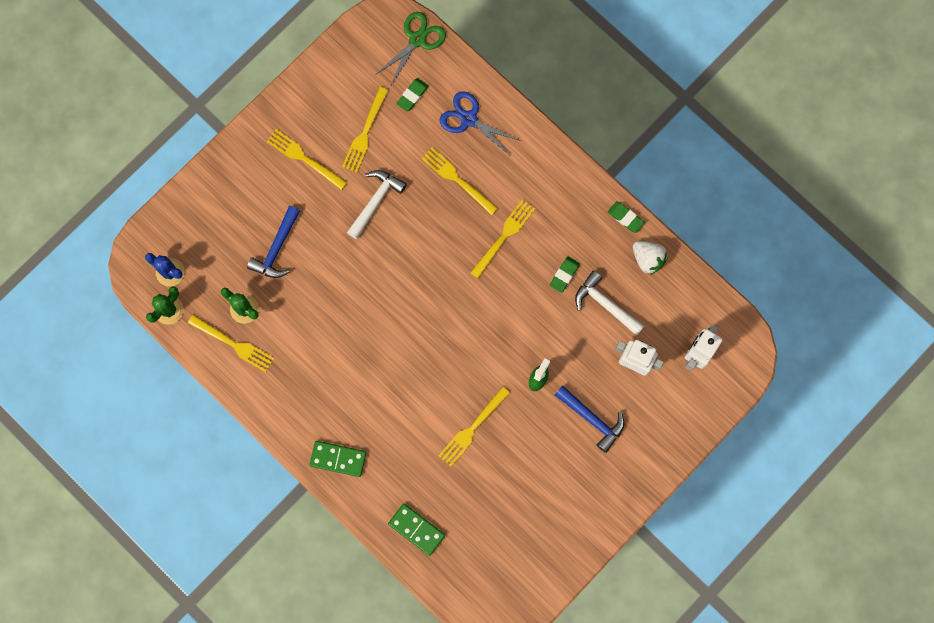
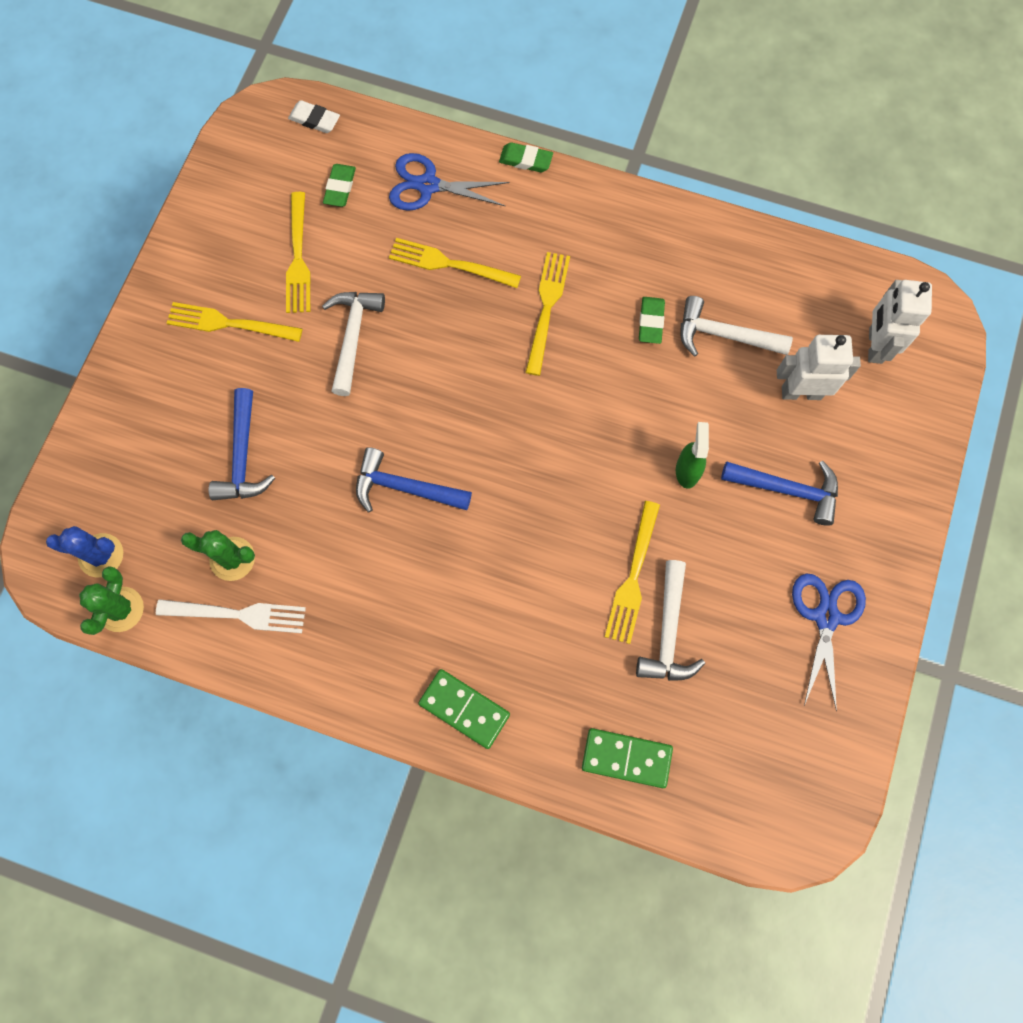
camera: 25 degrees left, 5 degrees down
(233, 344) = (237, 614): yellow fork -> white fork
(338, 459) = (464, 709): green domino -> green domino turned 45 degrees clockwise
(363, 312) = (404, 487): none -> blue hammer
(417, 40) = (314, 120): green scissors -> white eraser
(476, 470) = (668, 632): none -> white hammer
(574, 505) = (826, 617): none -> blue scissors
(625, 218) = (691, 219): green eraser -> green eraser (525, 160)
(648, 259) = (747, 256): white strawberry -> none

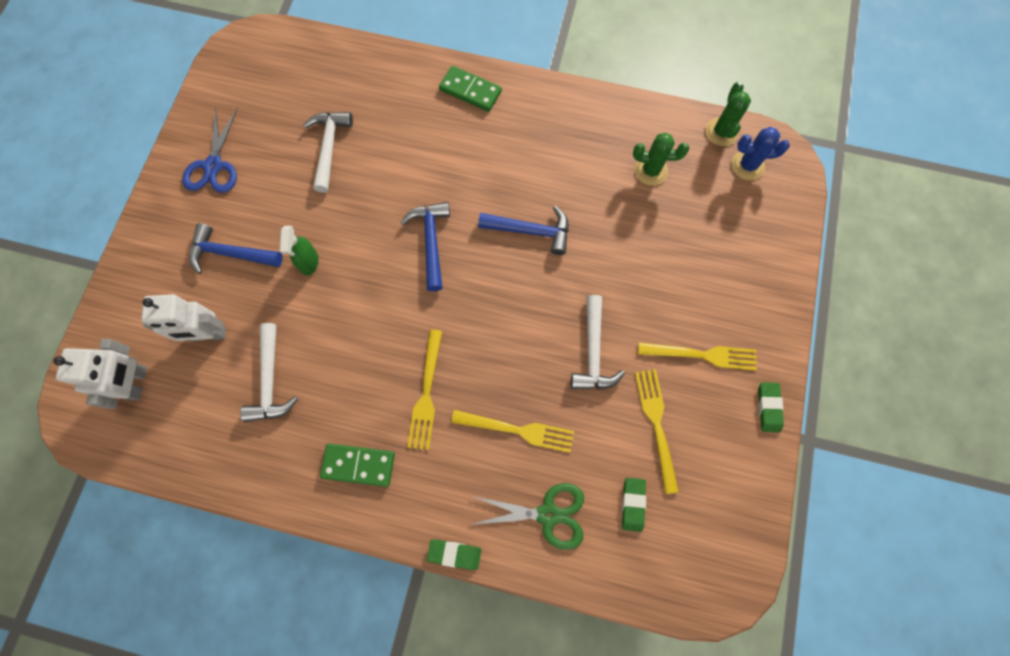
camera: 175 degrees right, 0 degrees up
(237, 614) = (637, 135): white fork -> none
(243, 457) = (661, 244): blue hammer -> blue hammer (431, 241)
(314, 120) = (674, 584): white eraser -> none
(428, 185) = (548, 514): blue scissors -> green scissors
(626, 758) = (360, 71): green domino -> green domino (358, 465)
(633, 577) = (353, 181): yellow fork -> none
(651, 322) = (334, 388): green eraser -> green eraser (768, 407)
(723, 335) = (270, 381): white hammer -> white hammer turned 75 degrees clockwise

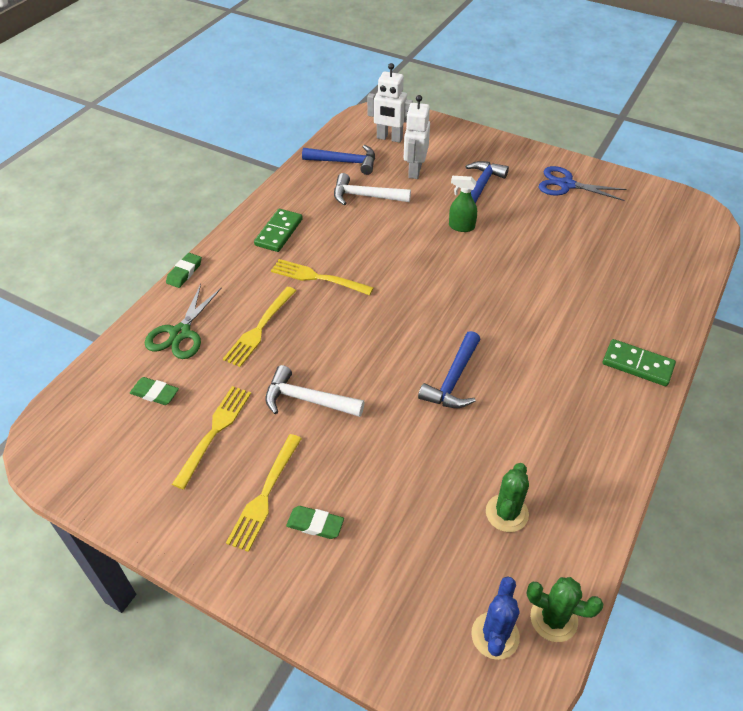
camera: 105 degrees right, 25 degrees down
(329, 147) = (576, 252): white hammer -> none
(431, 241) = (461, 304): blue hammer -> blue hammer (345, 162)
(470, 91) = (637, 365): green domino -> green domino turned 75 degrees clockwise
(656, 424) = (214, 432): yellow fork -> yellow fork turned 75 degrees counterclockwise
(768, 407) = (181, 541): green eraser -> green eraser (315, 524)

